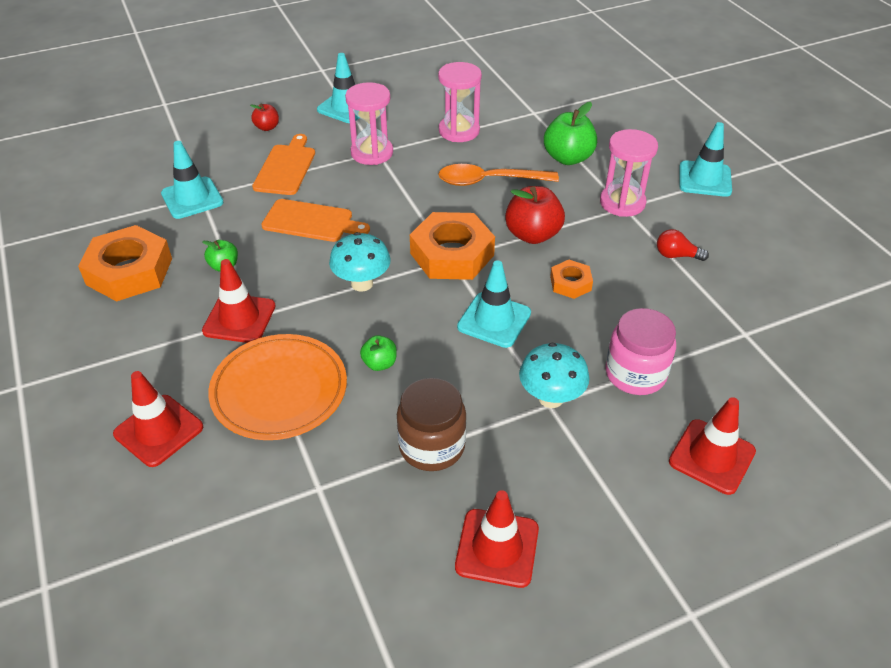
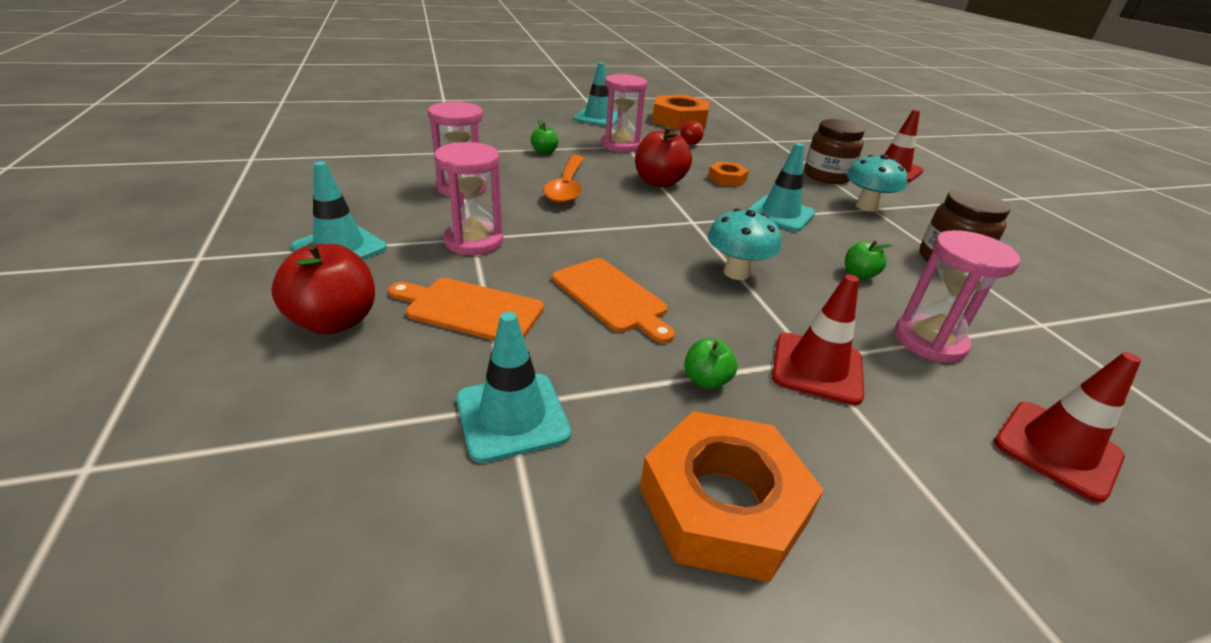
camera: 85 degrees left, 10 degrees down
(267, 127) = (335, 321): red apple -> red apple, size x1.86
(279, 391) = (929, 341): orange plate -> pink hourglass
(311, 221) = (612, 297): orange cutting board -> orange cutting board turned 120 degrees clockwise
(452, 254) = (686, 219): orange nut -> orange nut (679, 120)
(497, 548) = (1030, 247): red traffic cone -> none
(568, 158) = (544, 151): green apple -> green apple, size x0.54
(635, 374) = (826, 176): pink jar -> brown jar

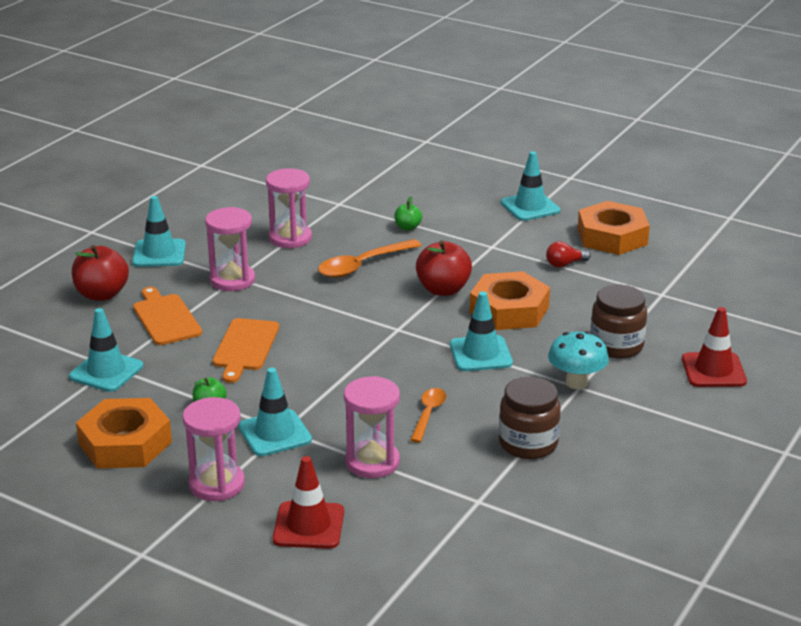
camera: 50 degrees right, 5 degrees down
(620, 145) = (486, 244): pink hourglass -> pink hourglass (217, 484)
(727, 179) = (509, 310): orange nut -> orange nut, size x1.97
(736, 273) = (347, 372): turquoise mushroom -> none
(817, 368) = (275, 433): red traffic cone -> turquoise traffic cone
(859, 275) = (428, 414): green apple -> orange spoon

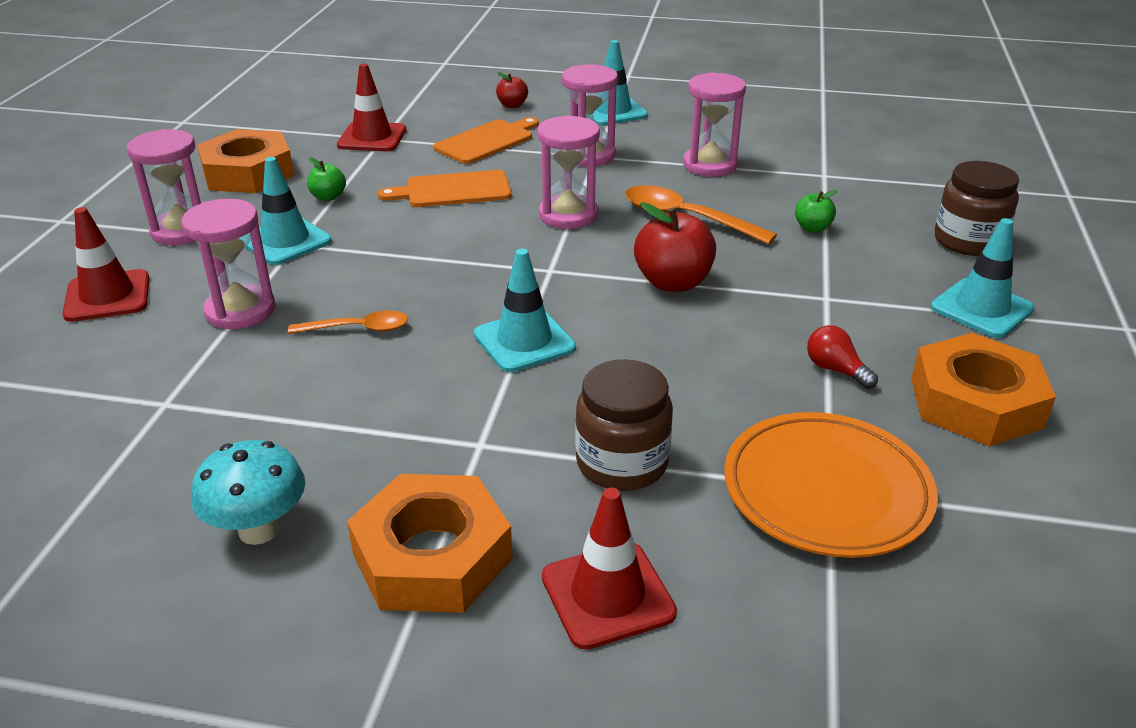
camera: 70 degrees right, 5 degrees up
(102, 294) = (512, 105): red apple -> red apple, size x0.54
(106, 371) = (372, 138): turquoise traffic cone -> red traffic cone
(324, 307) = (568, 215): none -> pink hourglass
(509, 310) = (658, 343): orange nut -> orange nut (432, 556)
(528, 443) = (310, 421): brown jar -> brown jar (968, 241)
(576, 383) = (490, 439): turquoise mushroom -> turquoise mushroom (259, 530)
(662, 295) = (826, 490): none -> orange plate

